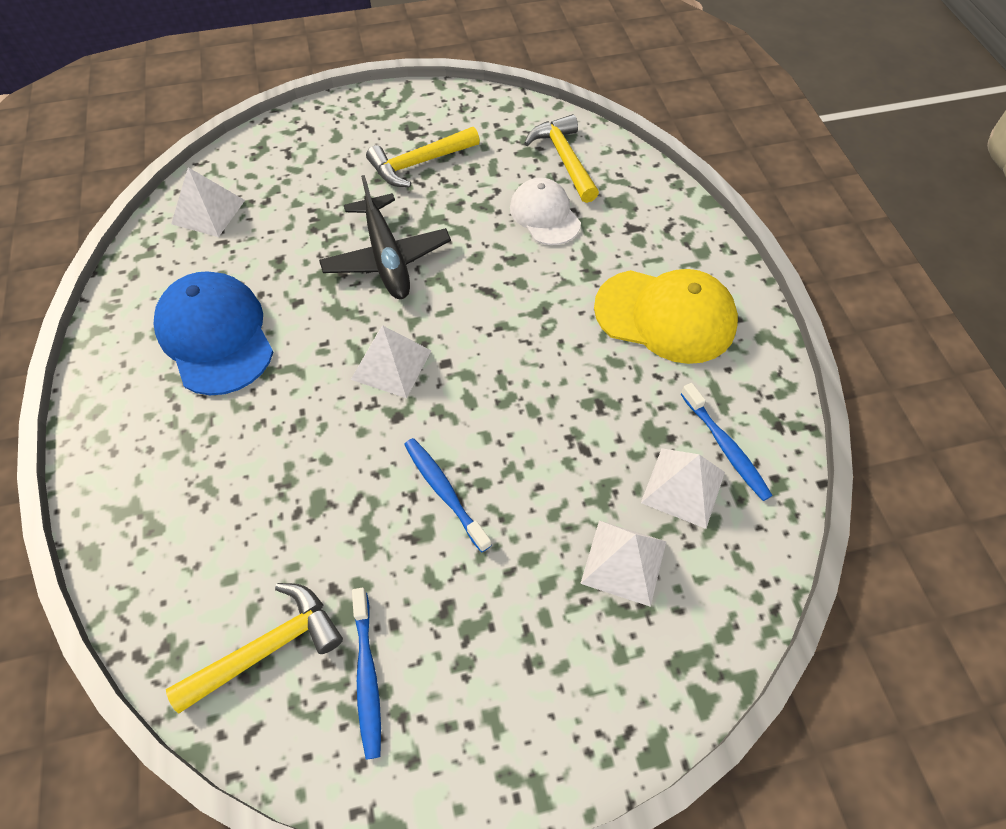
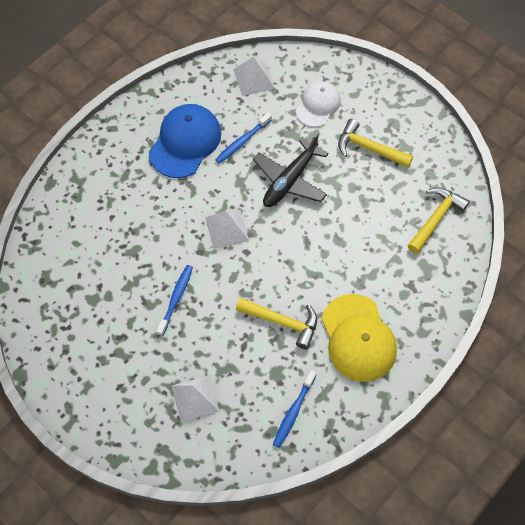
camera: 55 degrees right, 5 degrees up
(268, 648) = (58, 280): yellow hammer -> yellow hammer (282, 322)
(367, 676) = (72, 326): blue toothbrush -> blue toothbrush (242, 141)
(545, 215) = (383, 235): white cap -> white cap (318, 105)
(683, 487) = (255, 403): white pyramid -> none

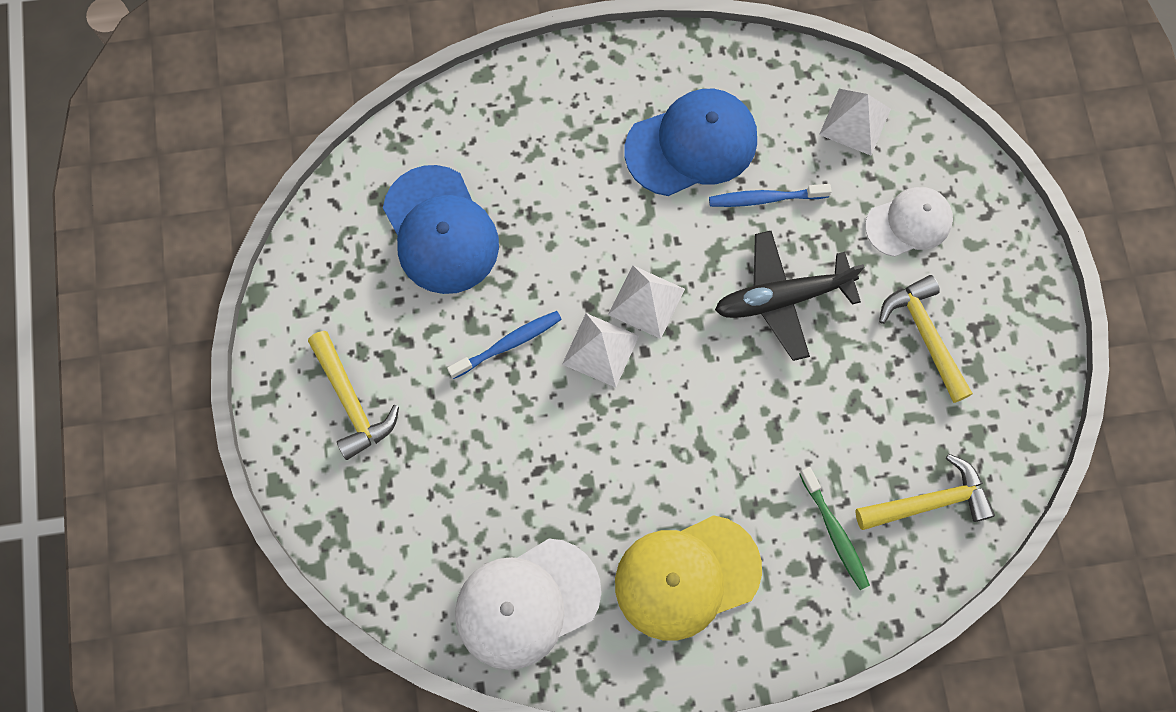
camera: 40 degrees right, 10 degrees up
(93, 272) = (440, 230): none -> blue cap
(195, 398) = (427, 488): white pyramid -> white pyramid (600, 349)
(282, 322) = (611, 479): yellow hammer -> yellow hammer (351, 401)
(293, 412) = (527, 603): blue toothbrush -> white cap
(358, 338) = (686, 577): yellow cap -> yellow cap turned 45 degrees clockwise
(407, 264) = (834, 532): none -> green toothbrush

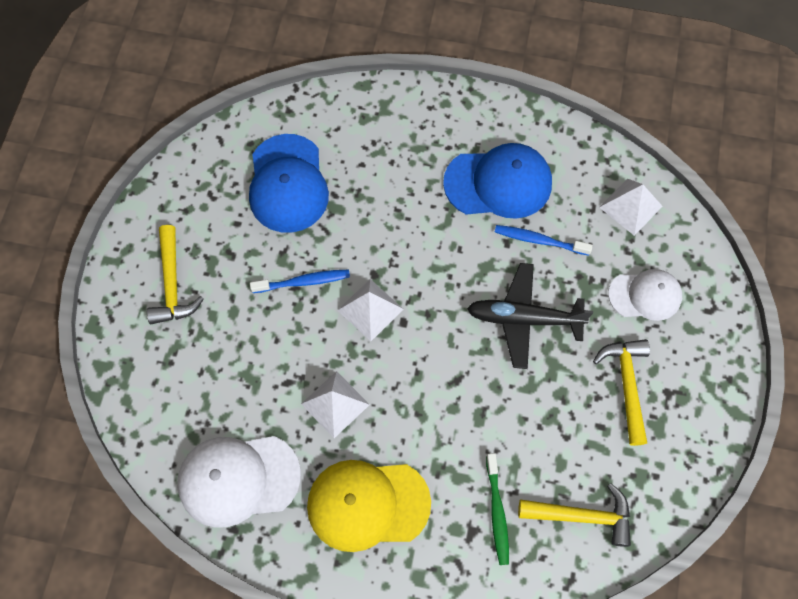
camera: 20 degrees right, 5 degrees down
(646, 301) = (419, 286): white pyramid -> white pyramid (335, 404)

